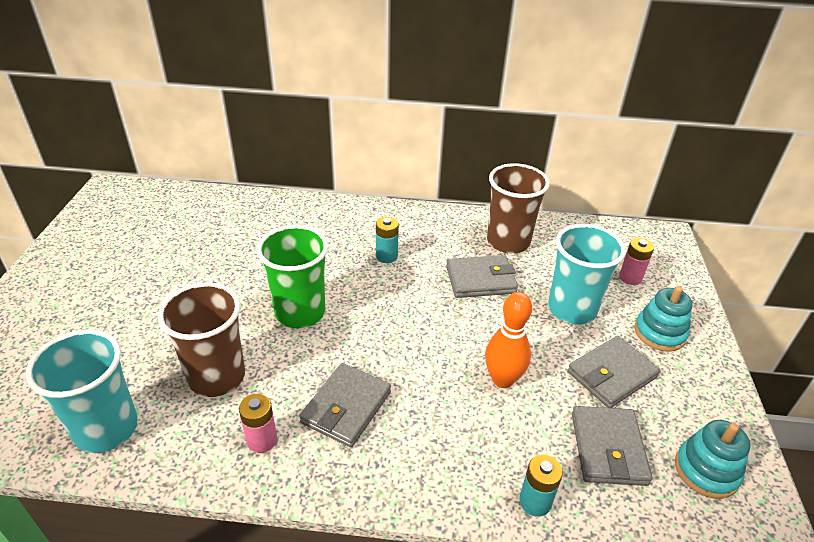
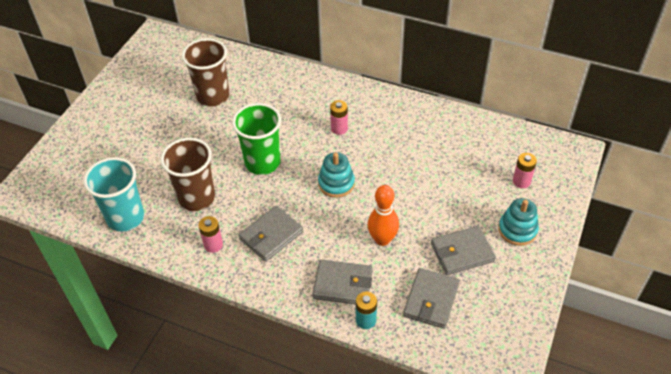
camera: 20 degrees right, 10 degrees up
(386, 256) = (339, 129): turquoise battery -> pink battery
(480, 280) = (401, 161): grey wallet -> grey wallet (343, 284)
(508, 242) = (439, 132): brown cup -> brown cup (213, 96)
(572, 309) = (460, 198): turquoise cup -> none
(706, 470) = (490, 329): turquoise stacking toy -> turquoise stacking toy (336, 183)

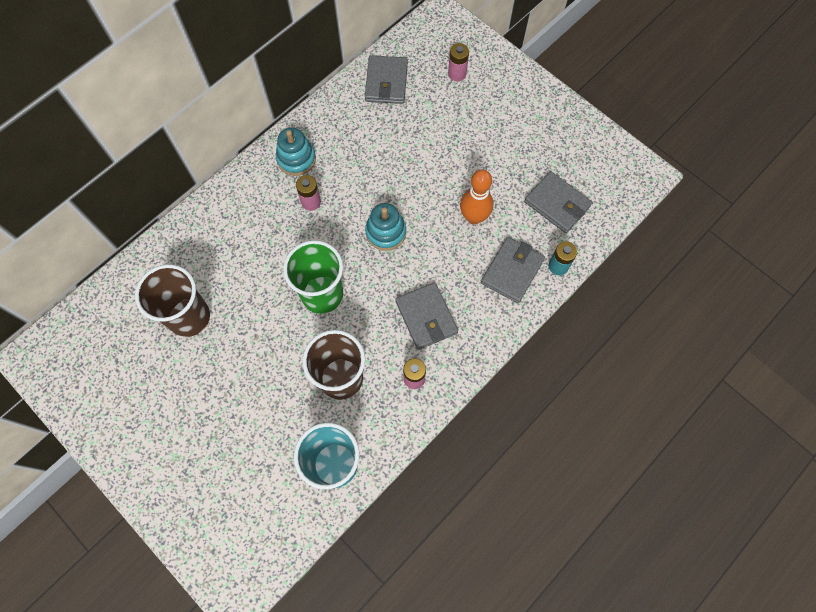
camera: 70 degrees left, 20 degrees up
(462, 252) = (516, 157): grey wallet -> grey wallet (386, 82)
(517, 230) = (510, 103): turquoise stacking toy -> turquoise stacking toy (296, 159)

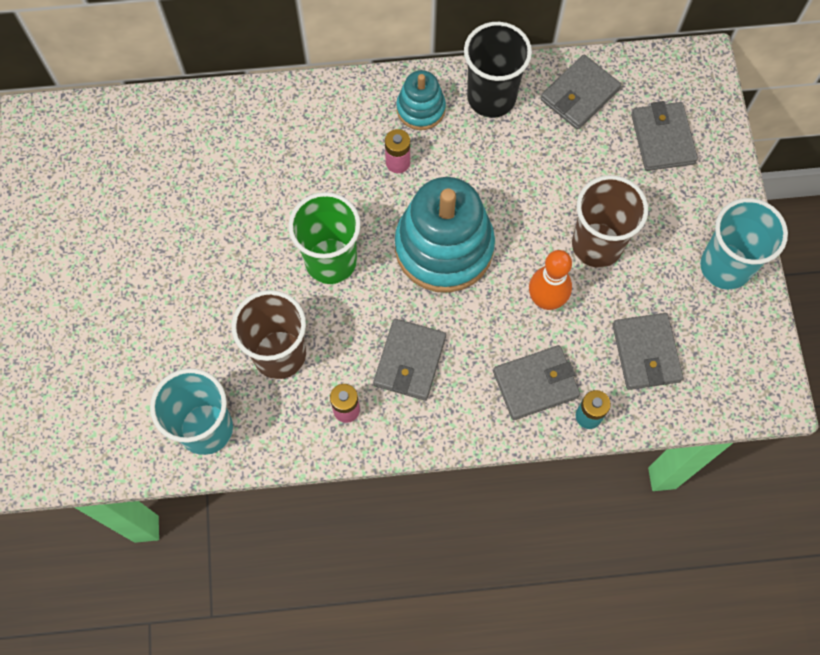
camera: 40 degrees right, 0 degrees up
(189, 317) = (194, 188): brown cup -> brown cup (597, 245)
(334, 121) = (491, 97): none -> black cup
(385, 232) = (444, 247): turquoise stacking toy -> turquoise stacking toy, size x1.92
(457, 74) = (662, 138): pink battery -> grey wallet
(556, 121) = (725, 266): none -> turquoise cup

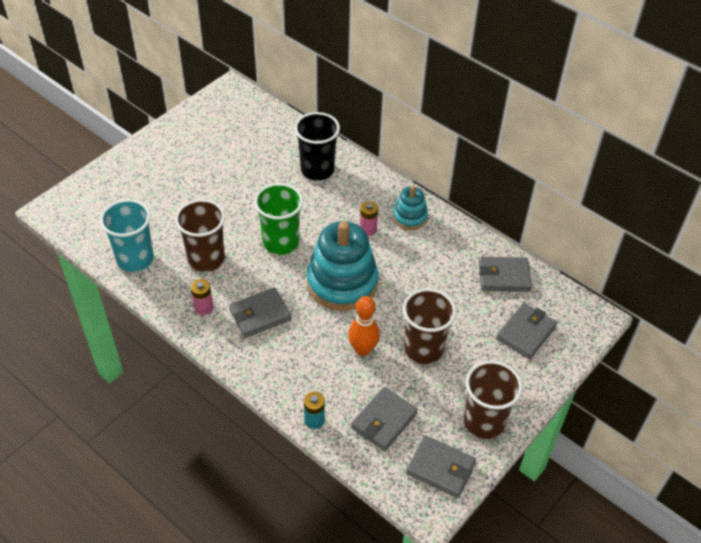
camera: 45 degrees right, 20 degrees down
(491, 97) = (453, 240): black cup -> black cup (317, 170)
(535, 384) = (307, 380): grey wallet -> grey wallet (440, 468)
(725, 266) = (484, 422): turquoise cup -> brown cup

